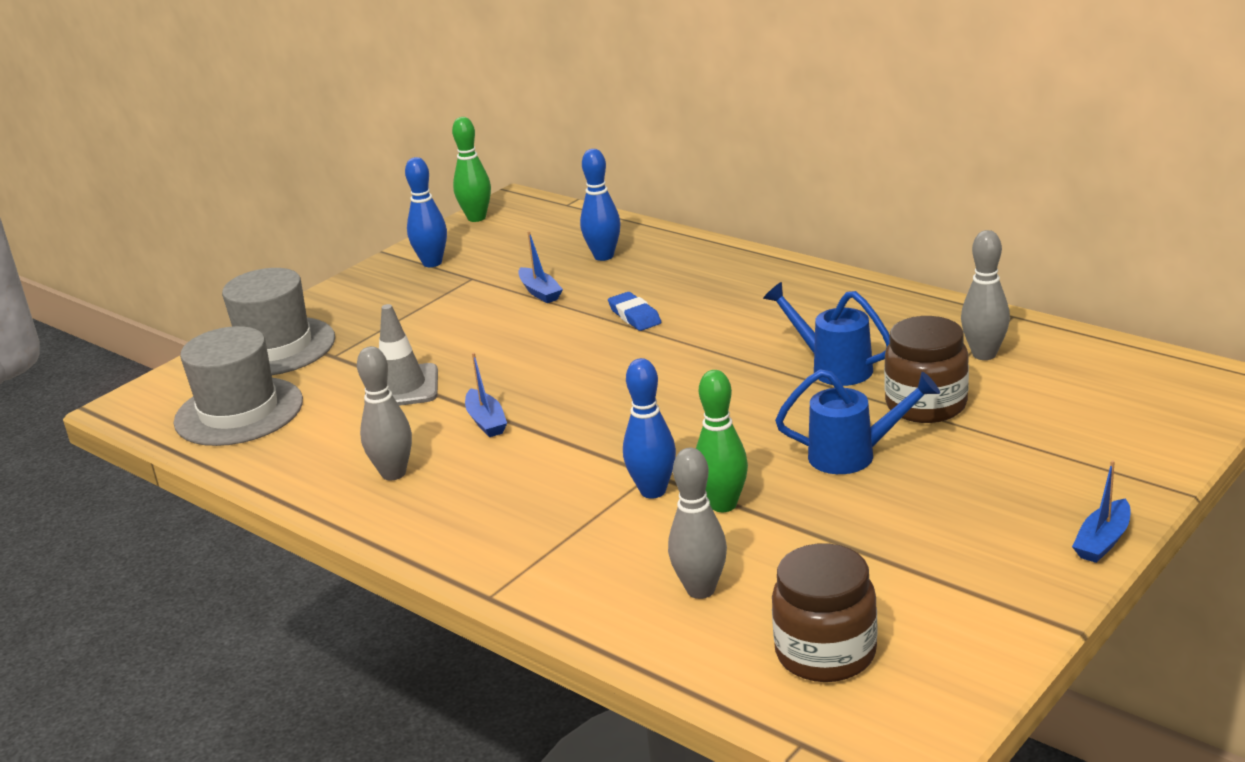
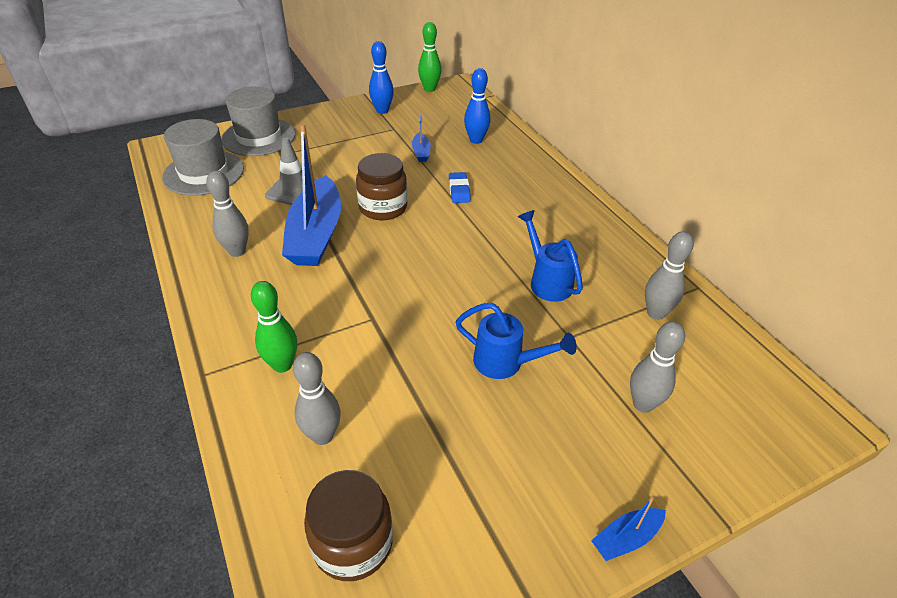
camera: 20 degrees right, 15 degrees up
(486, 421) = (316, 235): blue boat -> blue boat, size x2.34
(653, 491) = (361, 334): blue bowling pin -> none
(723, 505) = (393, 366): green bowling pin -> green bowling pin (282, 365)
(926, 405) = (585, 340): brown jar -> brown jar (383, 207)
(1034, 435) = (643, 404): none -> grey bowling pin

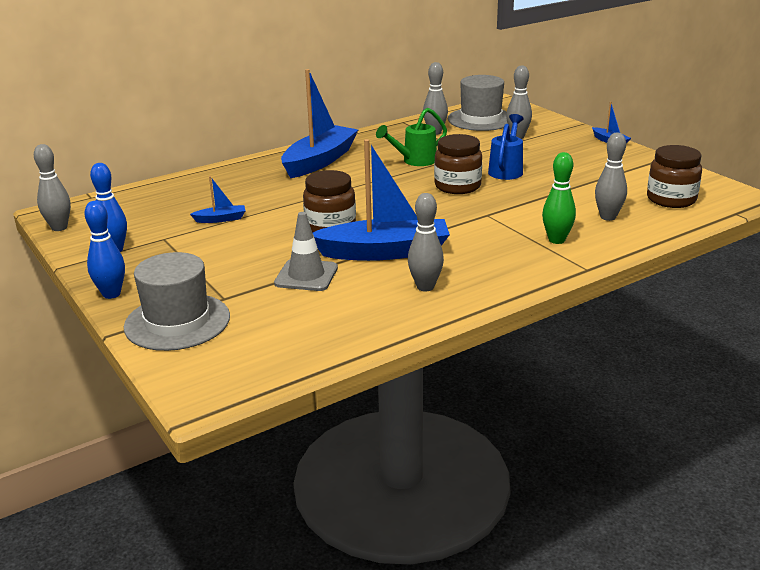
camera: 95 degrees left, 15 degrees down
(203, 173) = (274, 342): grey hat -> grey hat (481, 119)
(429, 89) = (59, 228): green bowling pin -> grey bowling pin
(459, 190) = (294, 197): blue eraser -> none
(460, 306) = (457, 186): none -> brown jar
(476, 140) = (195, 195): blue bowling pin -> blue bowling pin (111, 294)
(547, 281) = (414, 161): blue watering can -> green watering can
(553, 210) = (320, 161): none -> blue boat

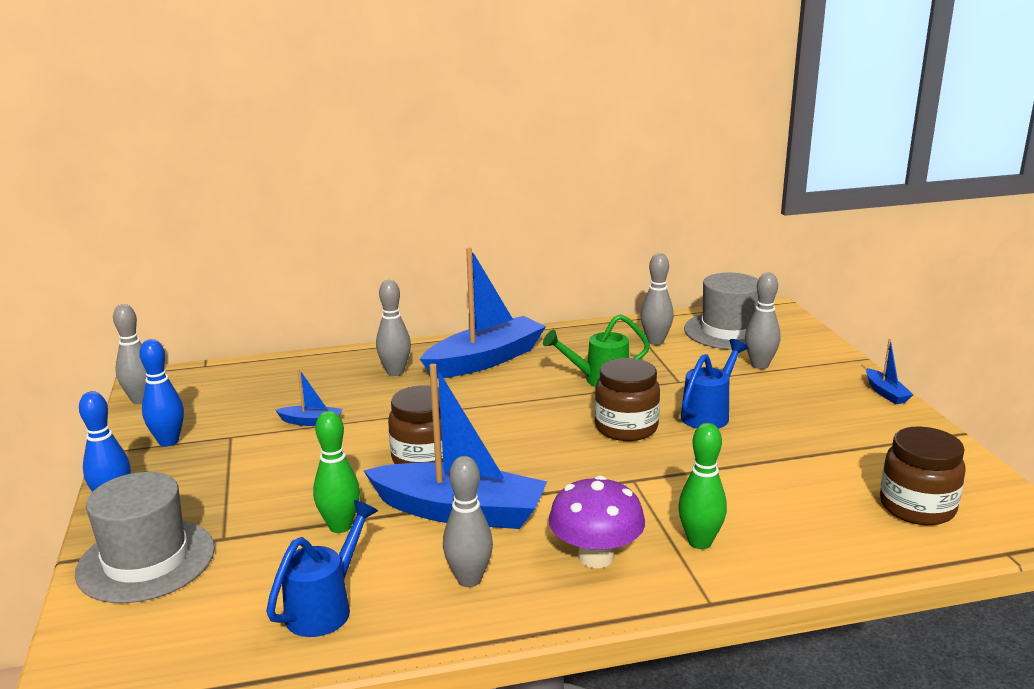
camera: 20 degrees right, 5 degrees down
(306, 276) = (340, 526): grey traffic cone -> green bowling pin
(340, 320) = (326, 607): none -> blue watering can
(498, 260) = (596, 557): none -> purple mushroom
(608, 217) = (800, 518): grey bowling pin -> grey bowling pin (395, 372)

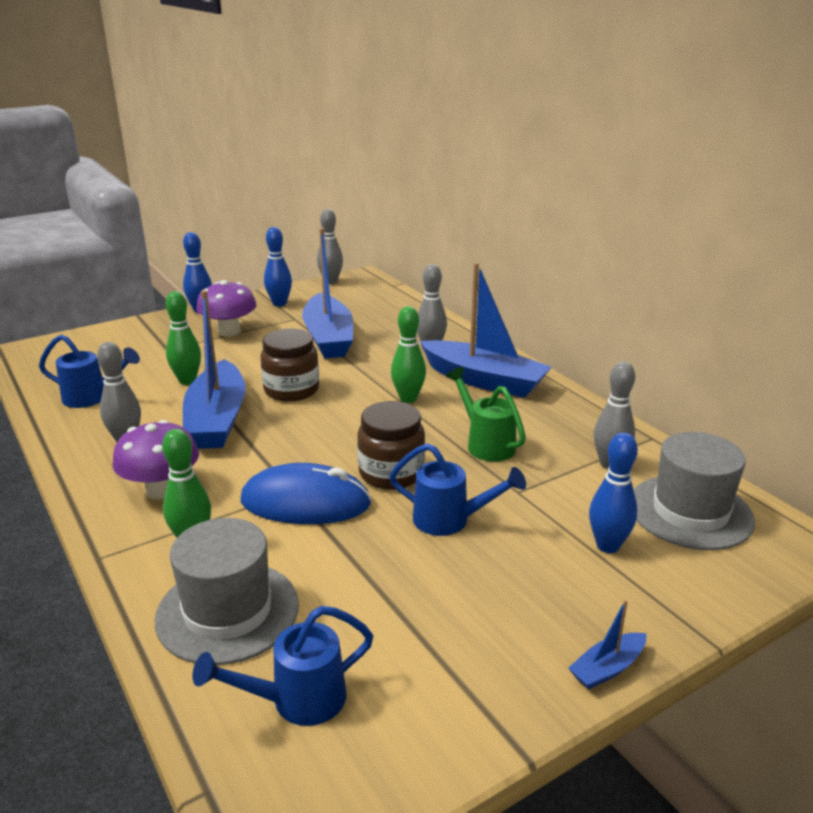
camera: 70 degrees right, 5 degrees up
(146, 560) = (139, 335): grey hat -> grey hat (227, 611)
(218, 485) = (229, 331): none -> purple mushroom
(311, 422) = (328, 338): blue boat -> blue boat, size x2.34
(493, 399) = (408, 398): none -> green bowling pin
(656, 475) = (305, 502): none -> blue mouse
(760, 365) = (608, 546): grey bowling pin -> blue bowling pin
(917, 507) = (296, 701): brown jar -> blue watering can

